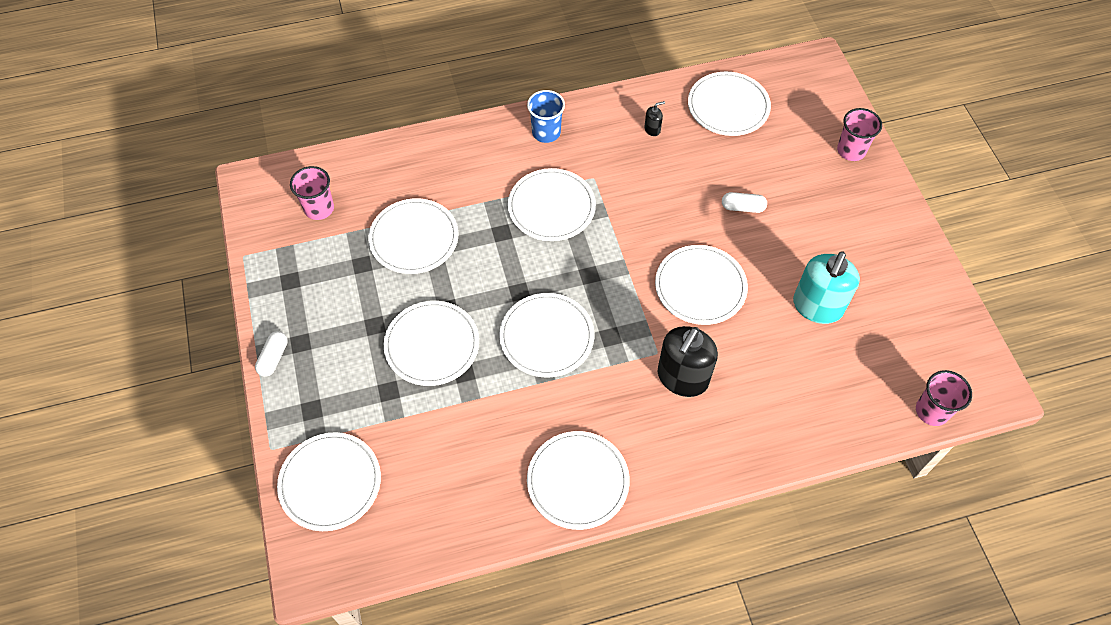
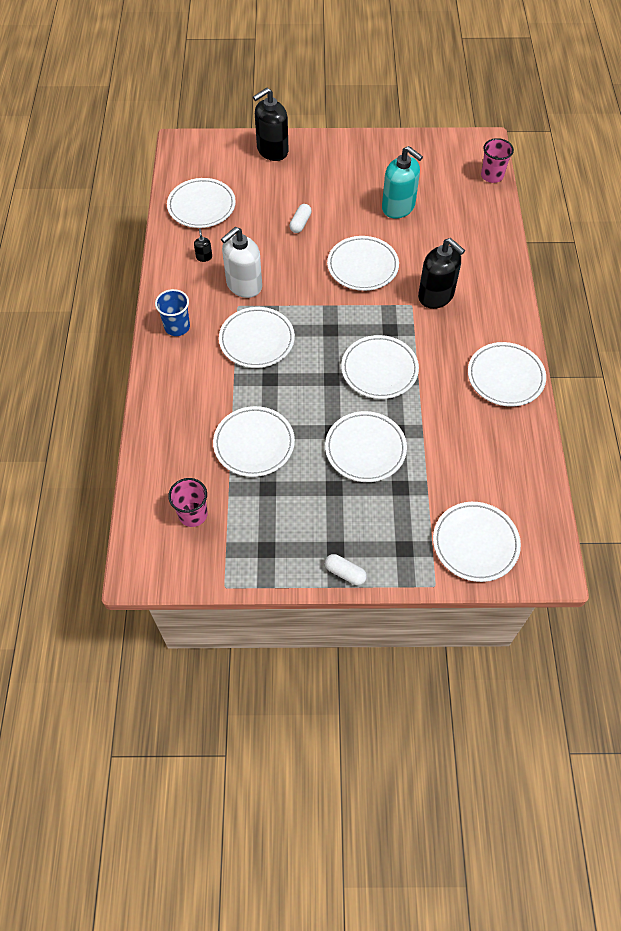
camera: 75 degrees left, 0 degrees up
(625, 176) = (244, 285): none -> white soap dispenser
(851, 150) = (272, 150): pink cup -> black soap dispenser

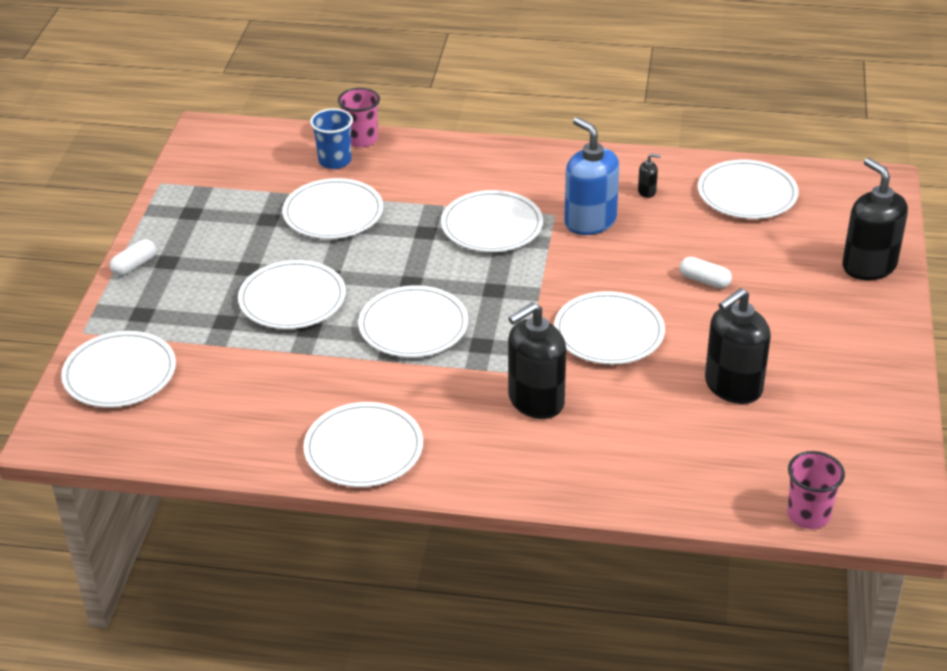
camera: 100 degrees right, 20 degrees down
(177, 327) = (528, 166): blue cup -> blue cup (335, 161)
(193, 514) = (257, 166): pink cup -> pink cup (361, 139)
(244, 285) = (590, 221): white soap dispenser -> blue soap dispenser
(398, 207) = (733, 386): turquoise soap dispenser -> black soap dispenser

